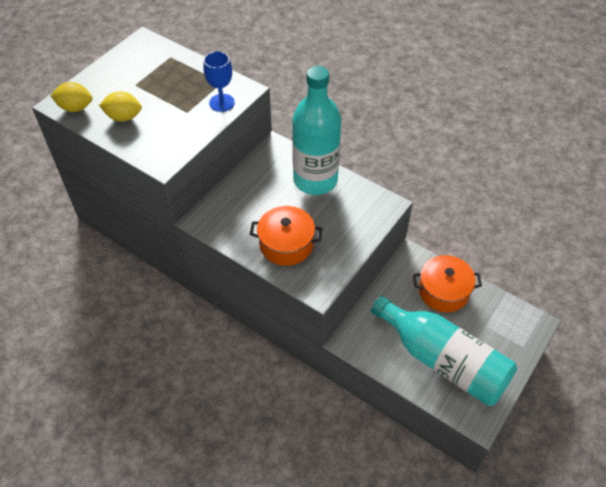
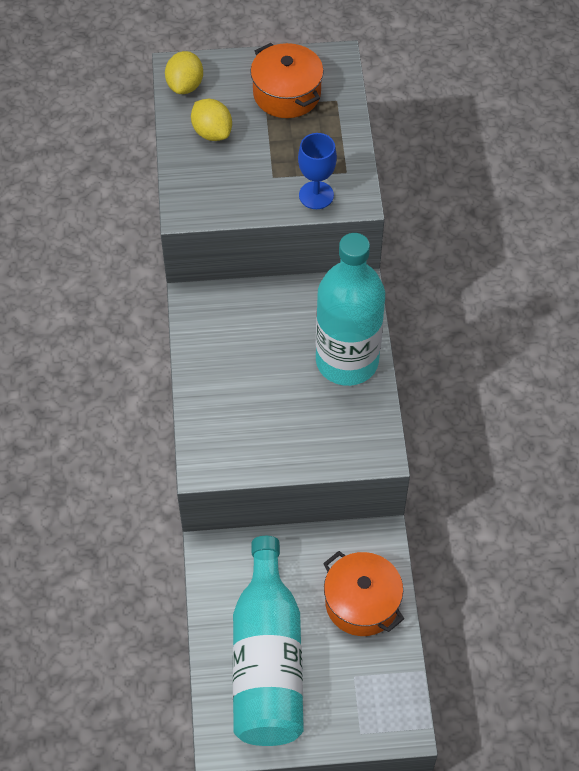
camera: 50 degrees right, 5 degrees up
(75, 108) = (185, 85): yellow lemon -> yellow lemon turned 45 degrees clockwise
(286, 244) = (233, 398): orange pot -> orange pot (287, 94)

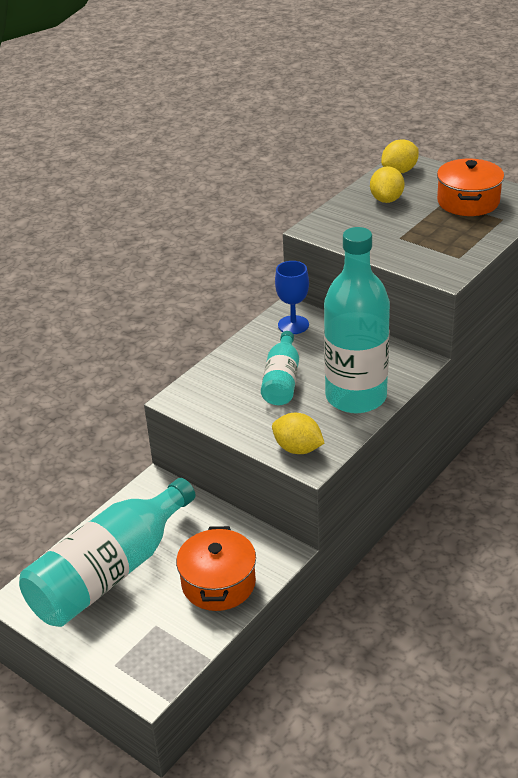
camera: 45 degrees right, 20 degrees down
(269, 385) = (282, 380): none -> turquoise bottle
(316, 195) = (418, 259): blue goblet -> blue goblet (293, 325)
(356, 447) = (298, 449): none -> yellow lemon

